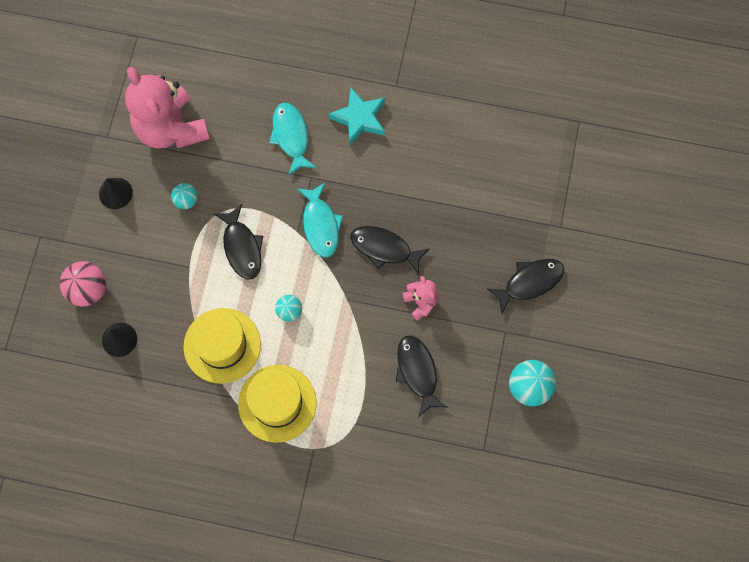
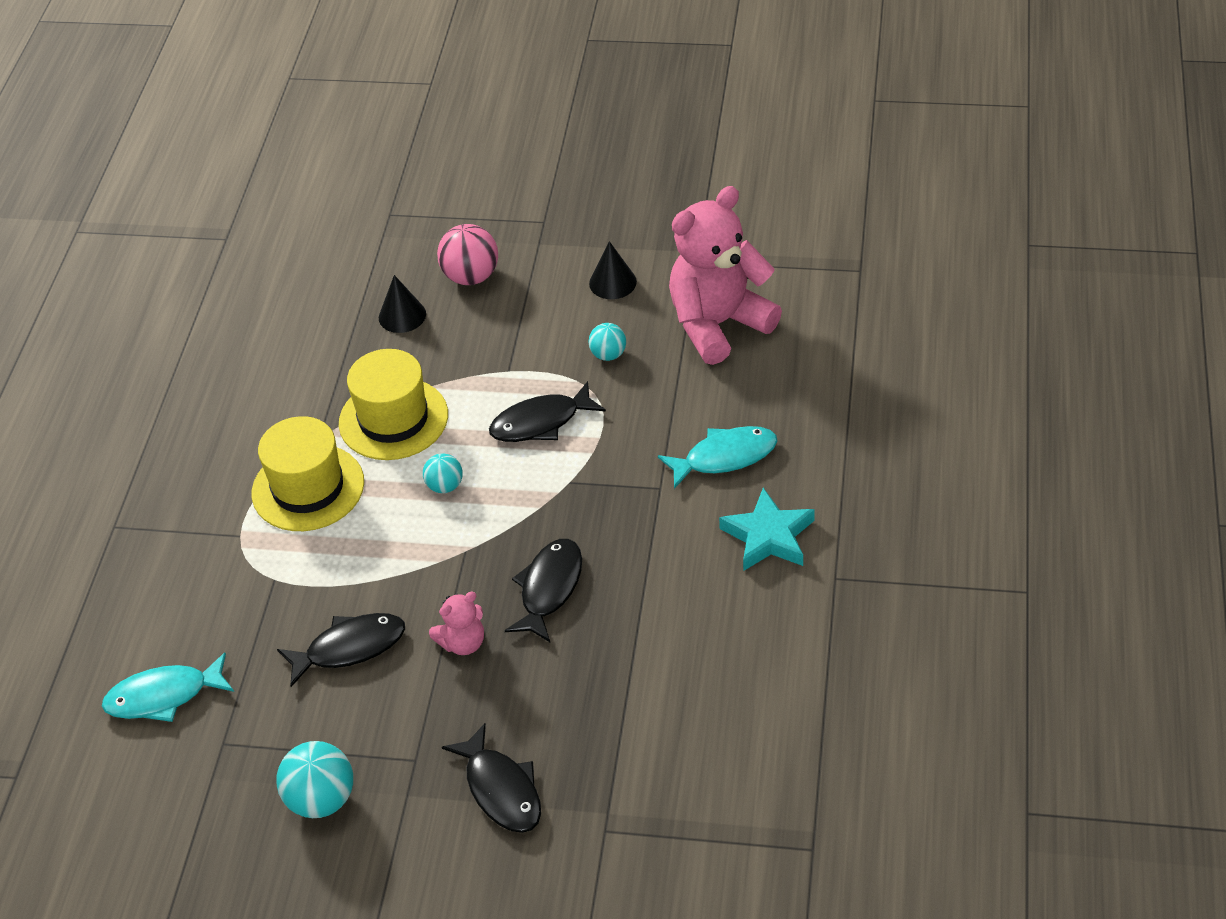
camera: 90 degrees right, 25 degrees down
(321, 225) = (582, 507): turquoise fish -> turquoise fish (163, 696)

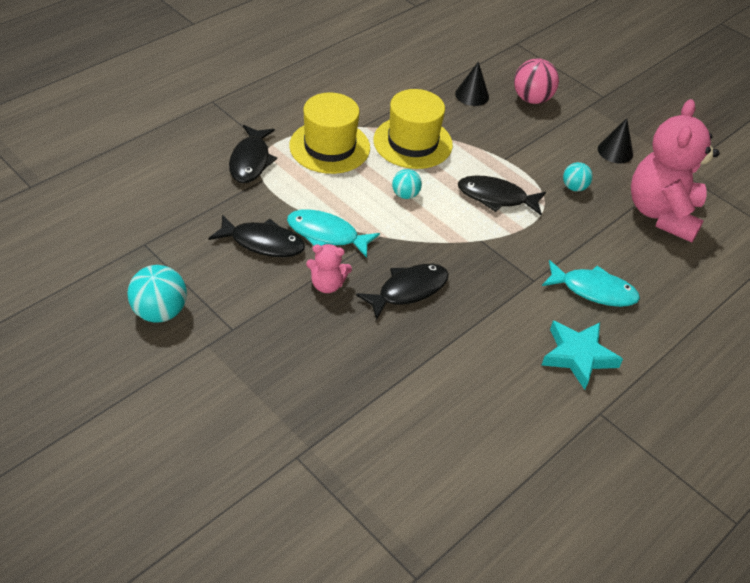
camera: 30 degrees right, 0 degrees up
(163, 696) = (143, 198): turquoise fish -> turquoise fish (326, 234)
(501, 789) = (262, 383): black fish -> black fish (250, 161)
(718, 324) = (662, 213): pink teddy bear -> pink teddy bear turned 75 degrees counterclockwise

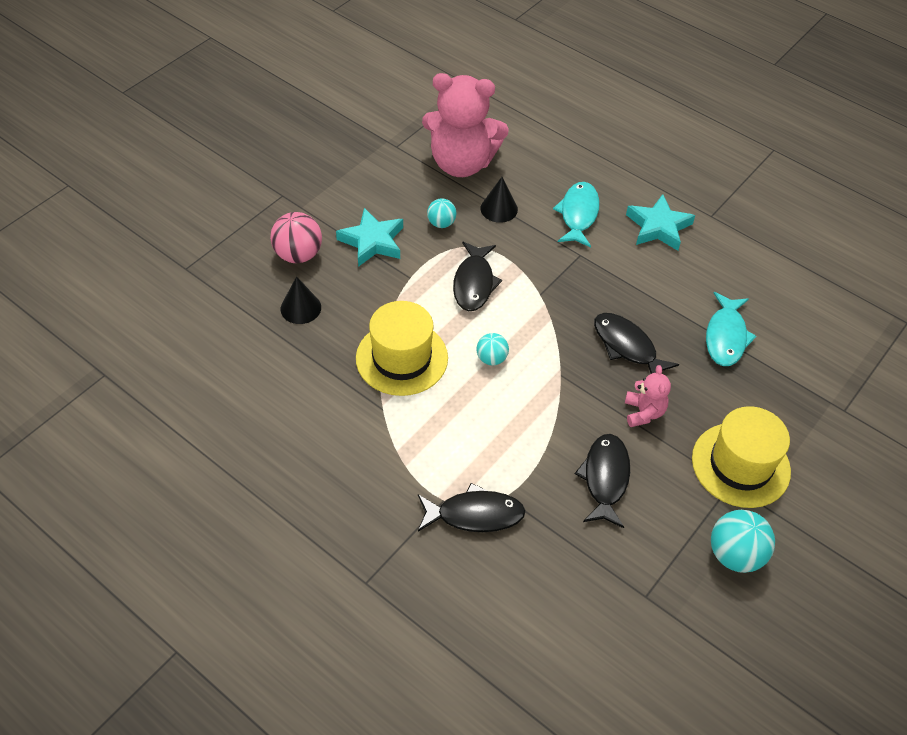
camera: 95 degrees left, 5 degrees up
(326, 234) = (574, 422): turquoise fish -> turquoise fish (726, 337)
(329, 147) = (428, 437): yellow hat -> yellow hat (740, 465)
(548, 141) = (372, 241): none -> turquoise star
(615, 151) = (376, 190): black cone -> black cone (499, 209)

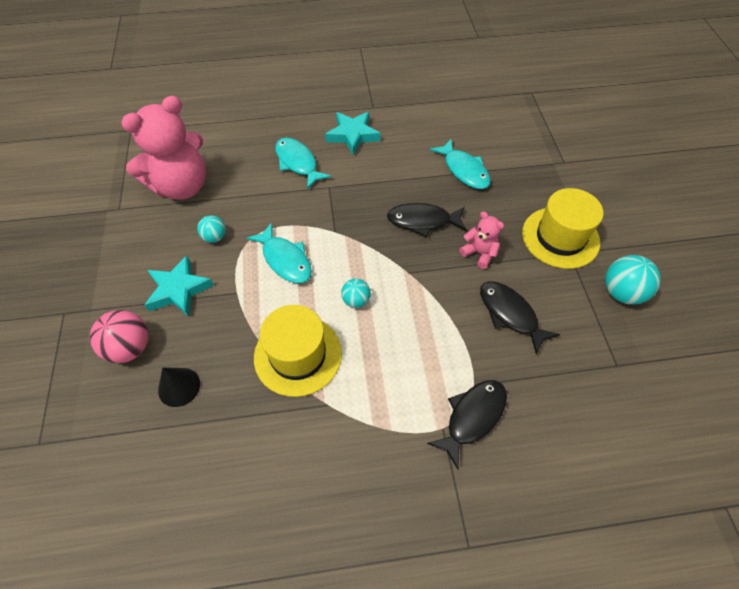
camera: 45 degrees left, 5 degrees up
(474, 283) = (285, 260): black fish -> turquoise fish
(499, 209) = (243, 197): black cone -> none

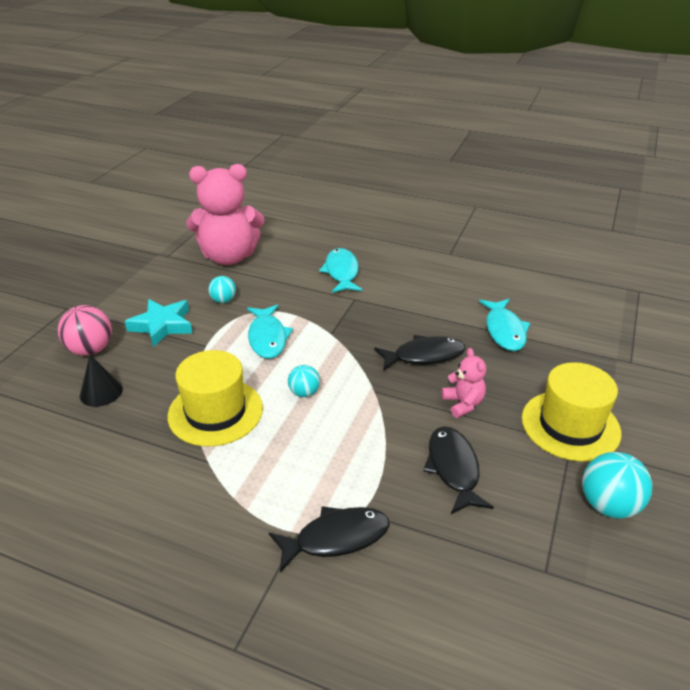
camera: 30 degrees right, 20 degrees down
(353, 135) = (411, 268): turquoise star -> none
(422, 221) = (424, 356): black fish -> black fish turned 135 degrees clockwise

